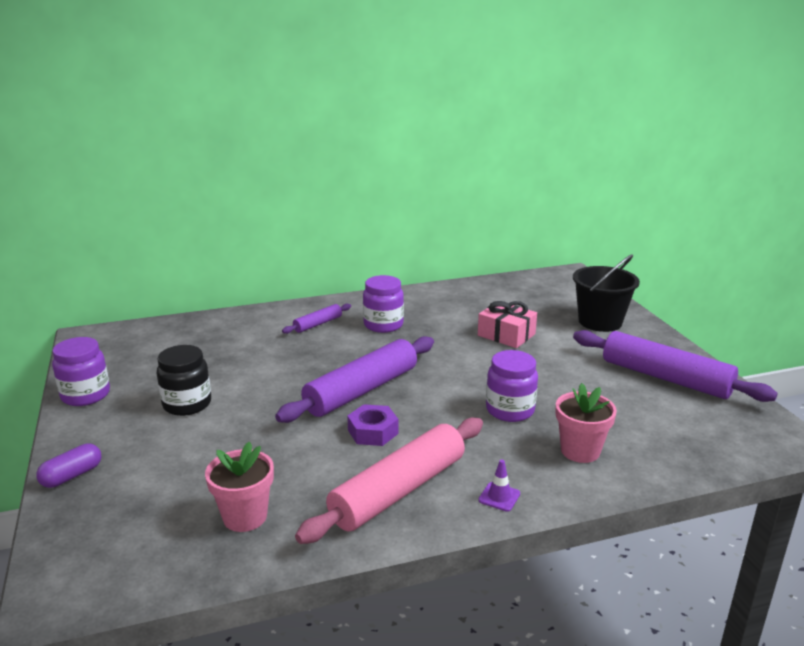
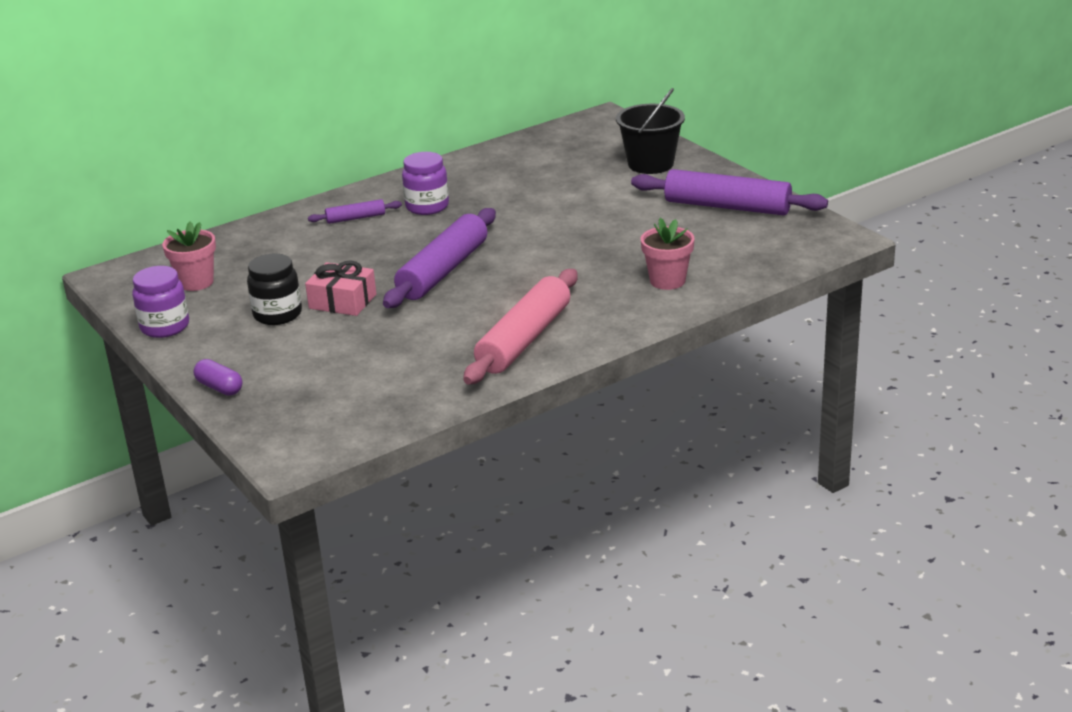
camera: 15 degrees left, 5 degrees up
(72, 476) = (219, 387): purple capsule -> purple capsule turned 75 degrees counterclockwise
(245, 517) = (403, 382): pink flower pot -> pink flower pot (196, 282)
(318, 324) = (356, 218): purple rolling pin -> purple rolling pin turned 45 degrees clockwise
(373, 432) = (475, 302): purple nut -> none
(499, 497) = (611, 327): purple traffic cone -> none
(506, 335) = (560, 194): pink gift -> pink gift (342, 301)
(510, 410) = (593, 261): purple jar -> none

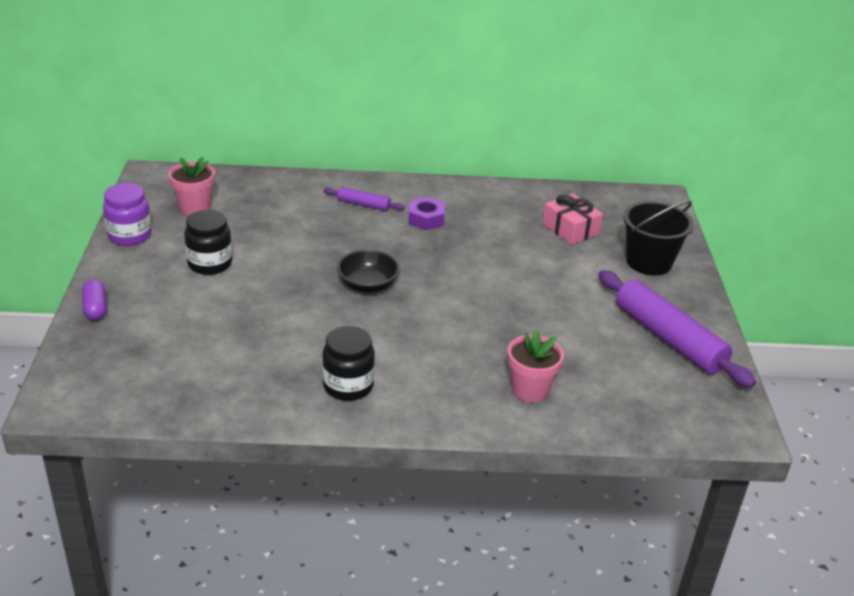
camera: 30 degrees right, 5 degrees up
(342, 301) = (265, 276): pink gift -> pink gift (570, 229)
(427, 206) = (426, 219): purple jar -> purple nut
(443, 271) = (367, 285): purple rolling pin -> black bowl
(524, 339) = (348, 386): pink rolling pin -> black jar

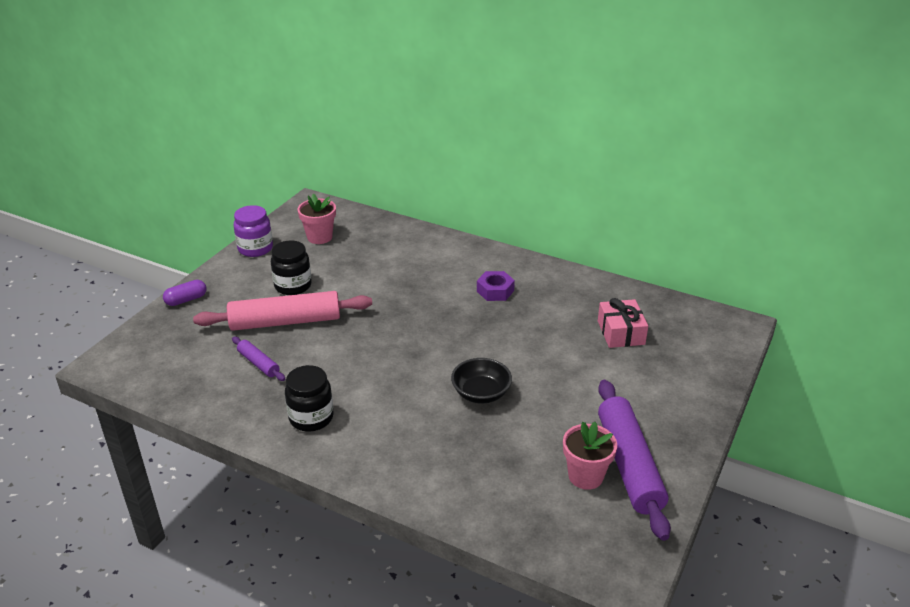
camera: 30 degrees right, 0 degrees up
(95, 308) = (186, 300): purple capsule -> purple capsule turned 45 degrees clockwise
(234, 302) = (285, 322): none -> pink rolling pin
(363, 205) = (453, 265): purple rolling pin -> purple rolling pin (258, 363)
(367, 285) = (398, 336): black bowl -> black bowl (481, 393)
(530, 390) = (456, 471): pink flower pot -> pink flower pot (585, 476)
(648, 262) = (672, 384): black bucket -> none

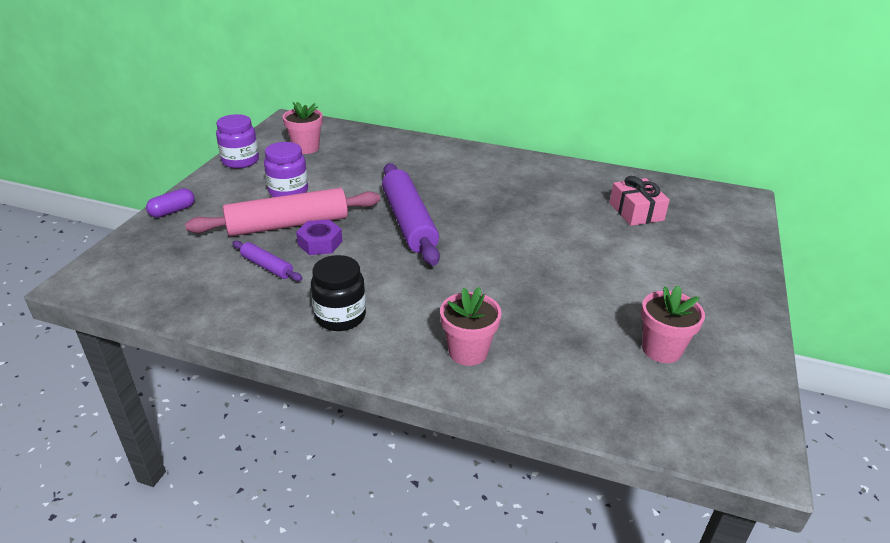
camera: 10 degrees left, 0 degrees up
(293, 286) = (288, 191): black jar -> purple jar
(412, 461) = (468, 352): none -> pink flower pot
(481, 393) = (519, 277): black bowl -> none
(495, 291) = (498, 184): purple nut -> purple nut (320, 243)
(629, 464) = (701, 333): purple rolling pin -> purple rolling pin (409, 222)

